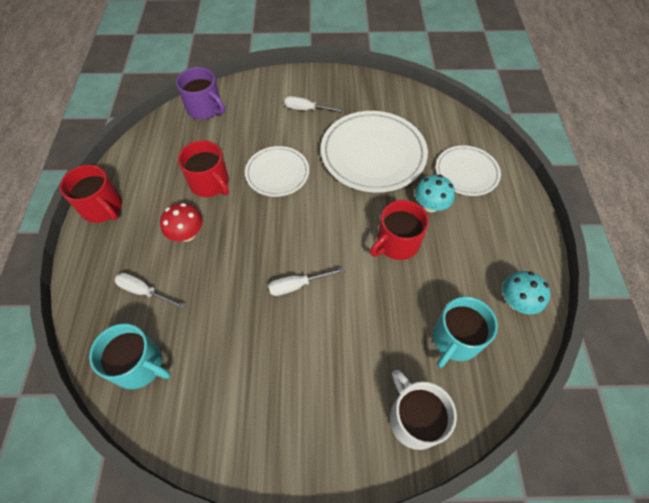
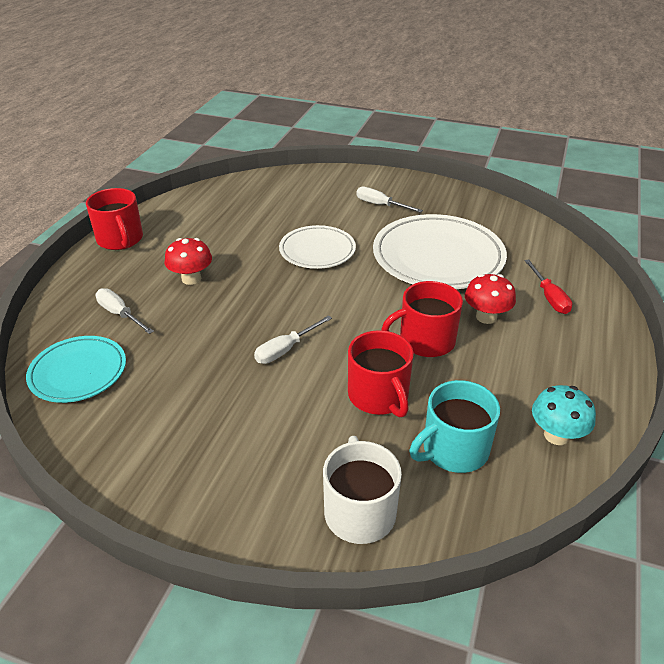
camera: 20 degrees right, 20 degrees down
(139, 365) = (78, 372): turquoise mug -> turquoise plate
(205, 109) = (269, 184): purple mug -> none
(210, 183) = (239, 243): red mug -> red mug (379, 396)
(297, 285) = (285, 349): white screwdriver -> white screwdriver turned 45 degrees counterclockwise
(430, 205) = (486, 317): turquoise mushroom -> red mushroom
(466, 173) = (549, 297): white plate -> red screwdriver

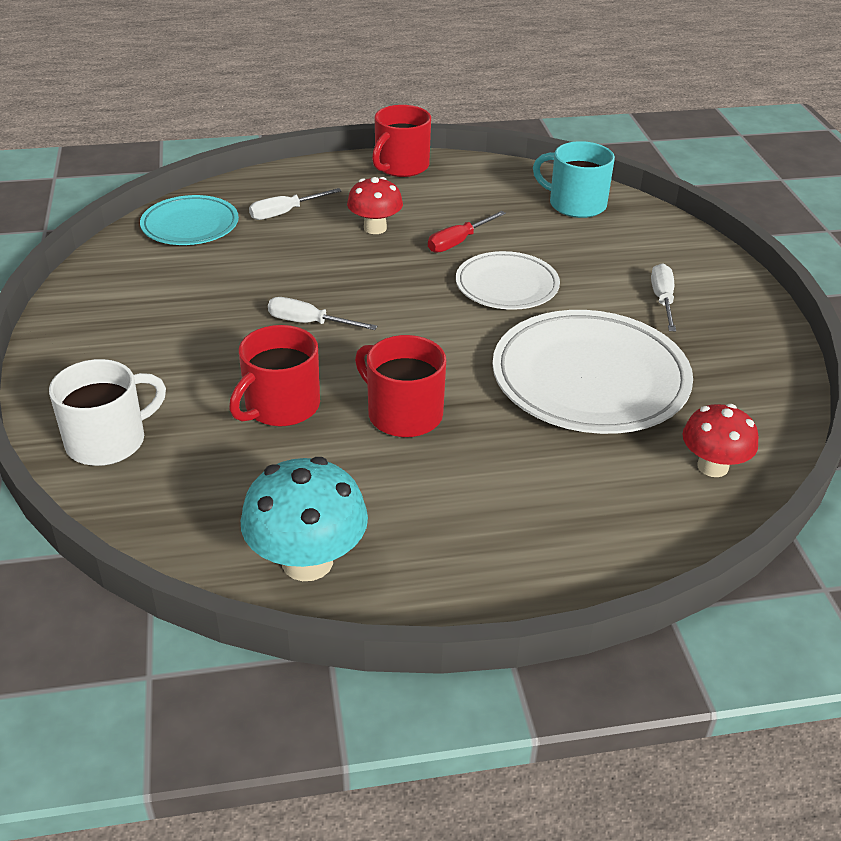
camera: 60 degrees right, 0 degrees up
(120, 314) = (285, 213): white screwdriver -> white screwdriver turned 135 degrees counterclockwise
(453, 449) = (231, 482): turquoise mug -> turquoise mug (576, 204)
(486, 317) = (495, 452): red mushroom -> red mushroom (712, 466)
(549, 297) = (595, 500): red screwdriver -> red screwdriver (458, 242)
(556, 435) = (307, 561): turquoise mushroom -> turquoise mushroom, size x1.51

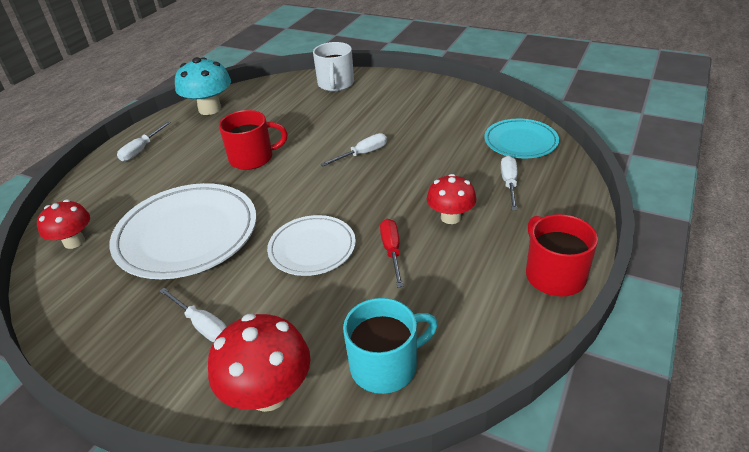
camera: 130 degrees right, 0 degrees up
(281, 406) = (304, 127): red mug -> none
(499, 560) = (141, 150): none -> white screwdriver
(662, 239) = (268, 393): none -> red mushroom

